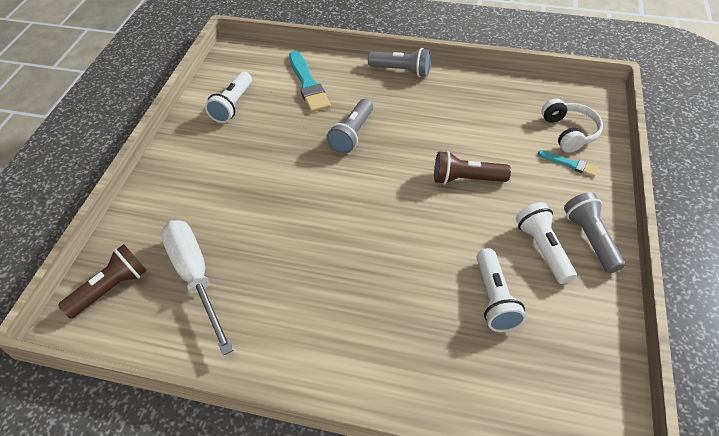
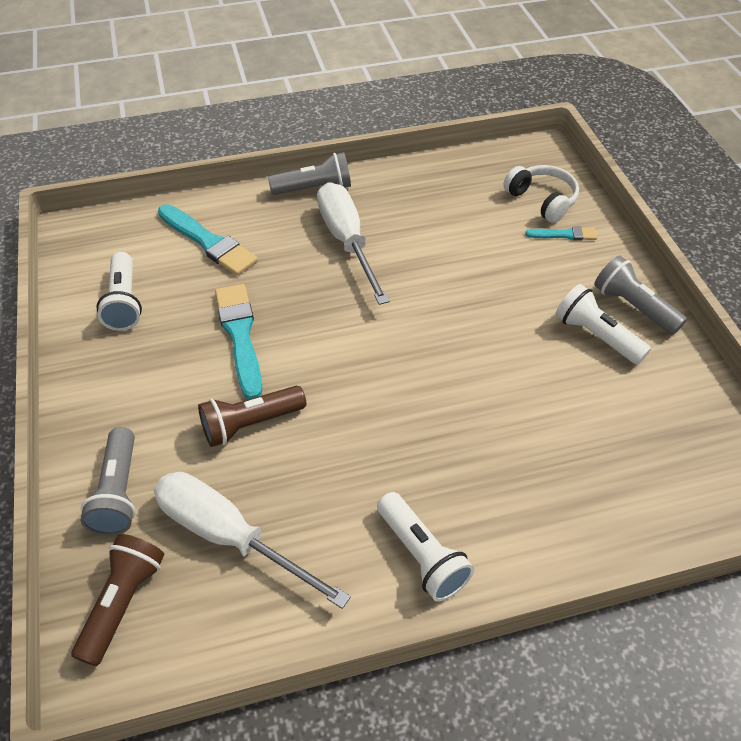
camera: 30 degrees left, 0 degrees up
(287, 152) = (240, 335): none -> turquoise brush
(352, 134) = (306, 285): grey flashlight -> grey flashlight (118, 492)
(400, 114) = (347, 241): none -> white screwdriver
(466, 179) = (470, 290): brown flashlight -> brown flashlight (251, 424)
(494, 298) = (583, 408): white flashlight -> white flashlight (422, 555)

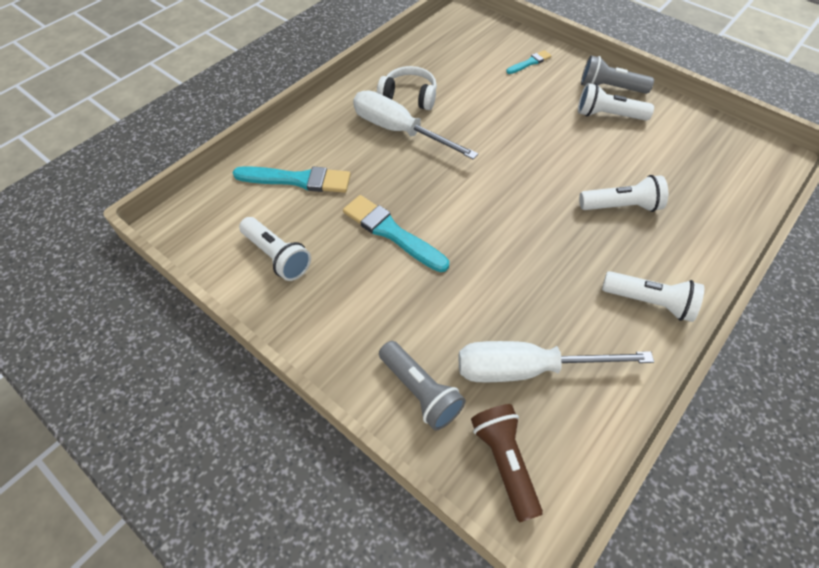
camera: 35 degrees left, 5 degrees up
(251, 424) = (462, 287): brown flashlight -> none
(314, 189) = (338, 105): grey flashlight -> none
(501, 440) = (621, 206): none -> white flashlight
(541, 200) = (495, 47): white headphones -> white headphones (409, 97)

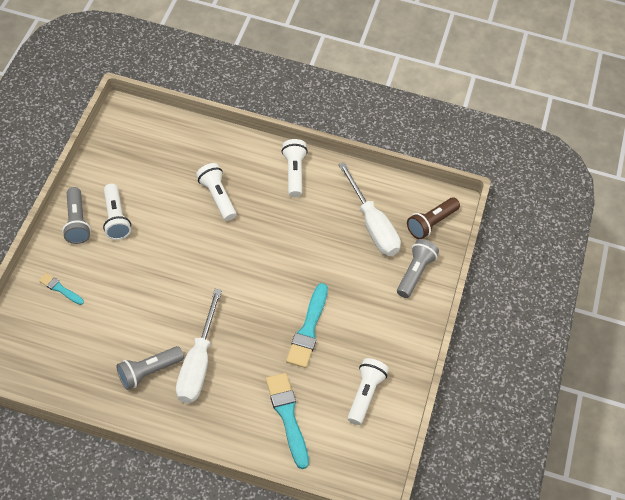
camera: 120 degrees left, 0 degrees up
(409, 97) = (148, 372): white headphones -> grey flashlight

